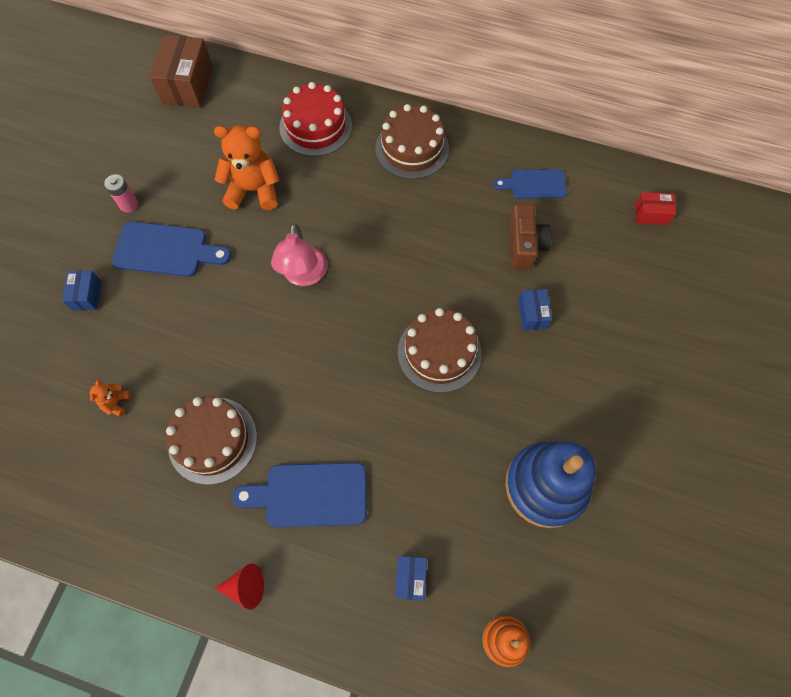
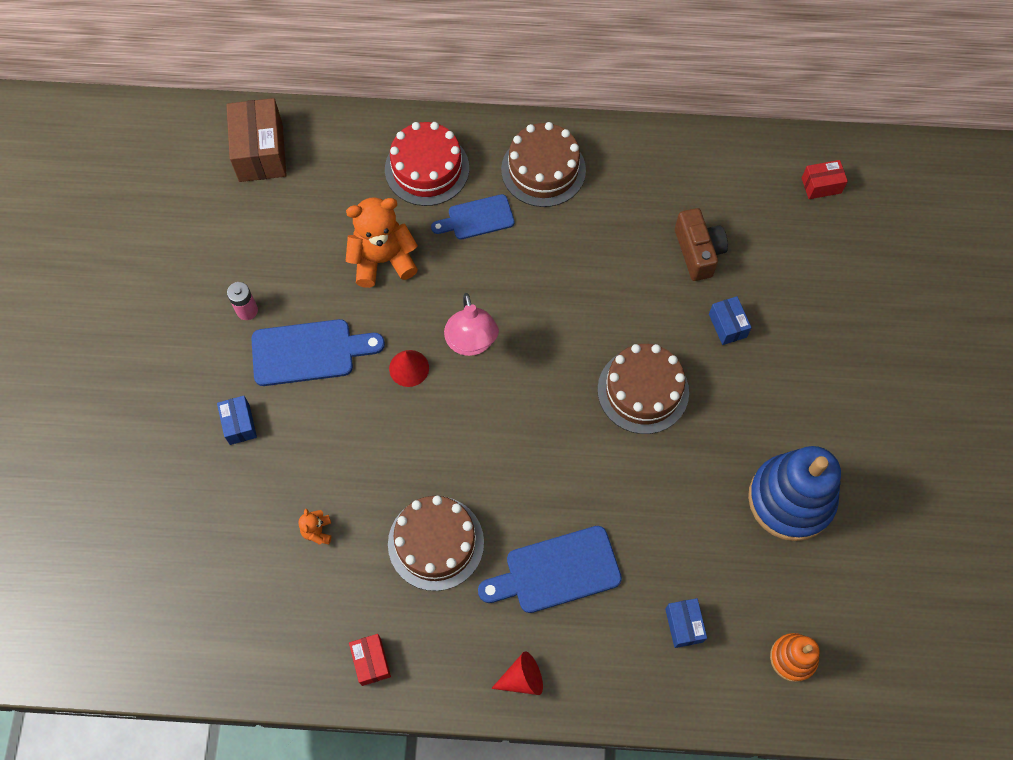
camera: 15 degrees left, 0 degrees up
(118, 532) = (371, 661): none -> red box
(243, 283) = (409, 368): none -> red cone
(534, 184) = (689, 180): blue cutting board -> blue cutting board (477, 218)

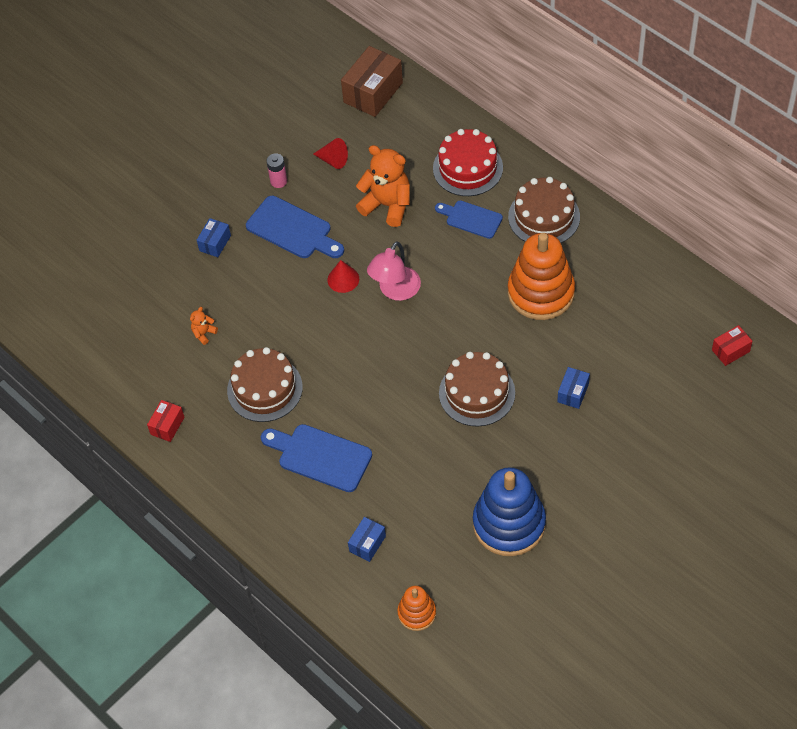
camera: 45 degrees right, 10 degrees down
(522, 678) = (243, 499): red cone -> red cone (333, 160)
(609, 247) = (541, 293): none -> orange stacking toy
(698, 252) = (598, 335): brown camera -> none
(821, 185) = (730, 351): red box -> red box turned 60 degrees counterclockwise

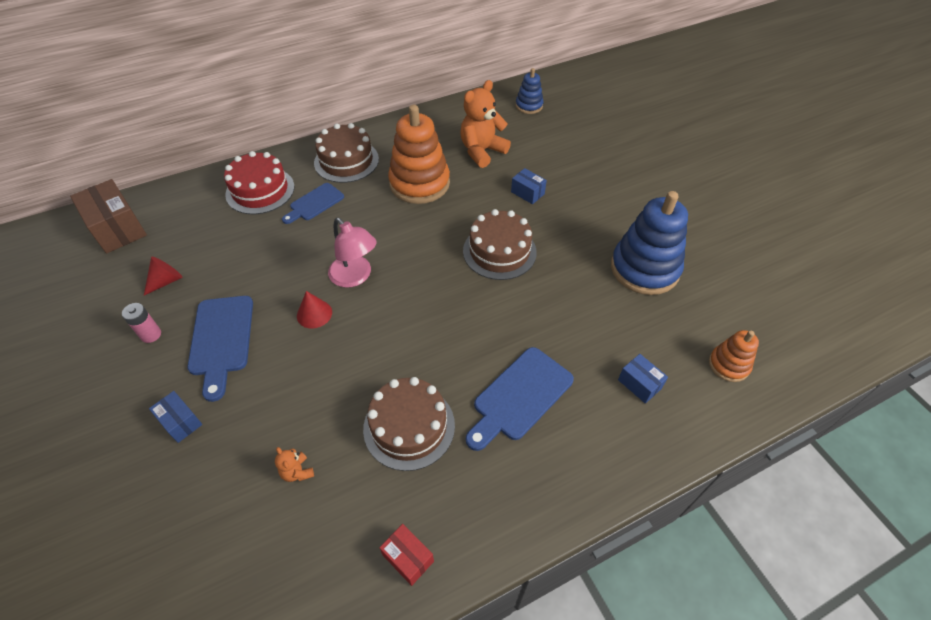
camera: 75 degrees left, 5 degrees down
(292, 229) = (222, 340): blue cutting board -> blue cutting board turned 120 degrees clockwise
(387, 205) = (254, 255): orange teddy bear -> orange teddy bear (482, 151)
(730, 351) = (529, 106): red box -> blue stacking toy

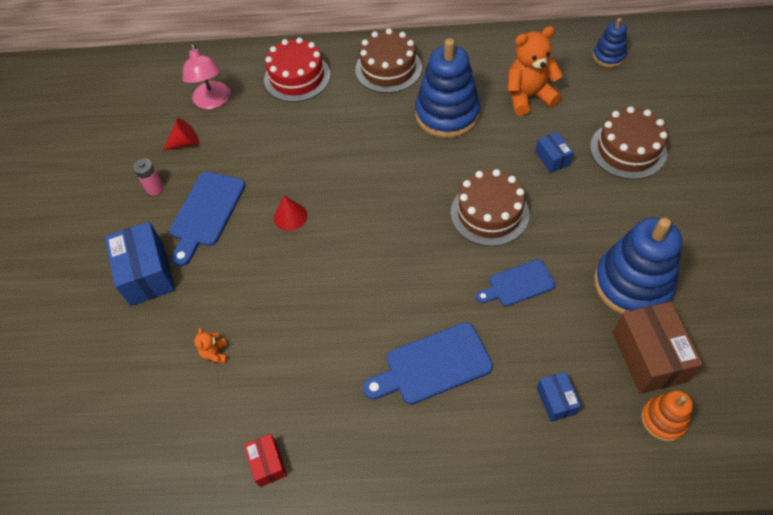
camera: 30 degrees right, 5 degrees up
(117, 229) = (167, 80): brown box -> brown box (648, 356)
(181, 422) = (147, 274): blue box -> blue box, size x1.88
(315, 203) = (339, 105): blue cutting board -> blue cutting board (518, 284)
(355, 277) = (341, 193): pink lamp -> pink lamp (213, 101)
(409, 426) = (322, 352): brown cake -> brown cake (628, 150)
(419, 183) = (447, 114): orange stacking toy -> blue stacking toy

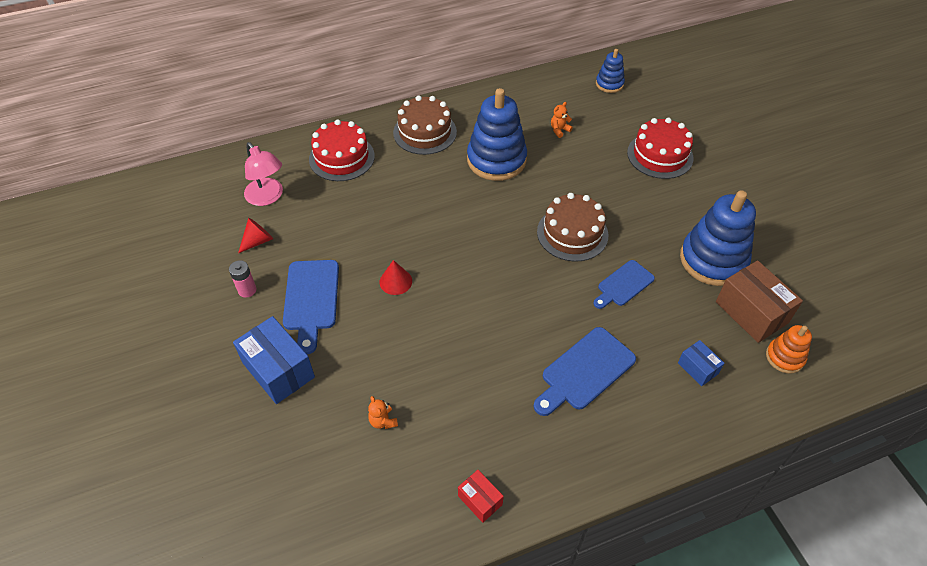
camera: 25 degrees left, 5 degrees down
(528, 96) = (559, 130): orange teddy bear -> orange teddy bear, size x0.45
(552, 158) = (603, 176): blue box -> none
(628, 150) = (660, 155): brown cake -> red cake

